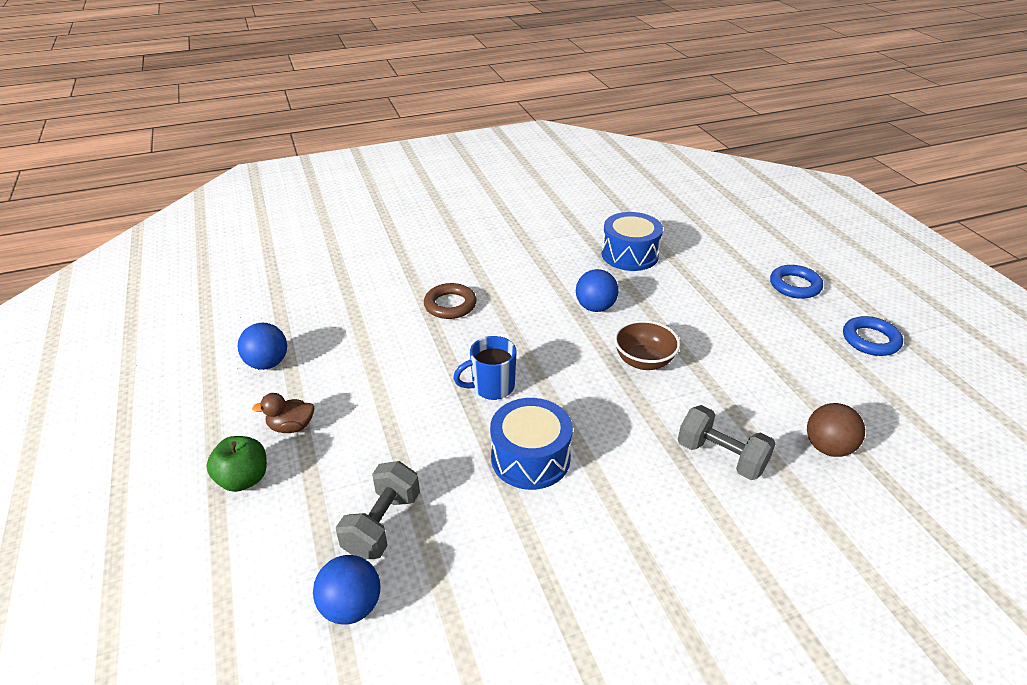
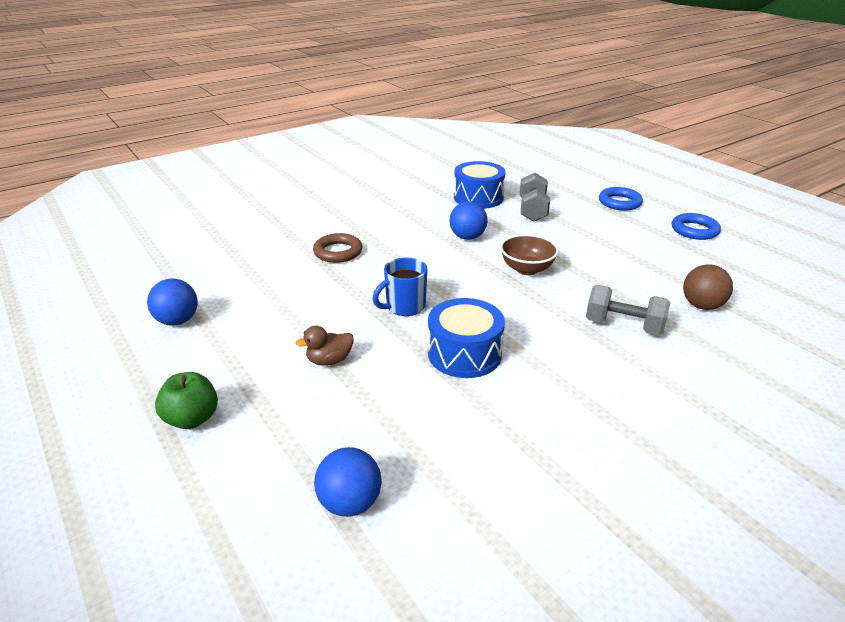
camera: 15 degrees left, 5 degrees down
(291, 427) = (224, 367): brown duck -> brown duck (329, 360)
(382, 524) = (350, 430): grey dumbbell -> grey dumbbell (532, 210)

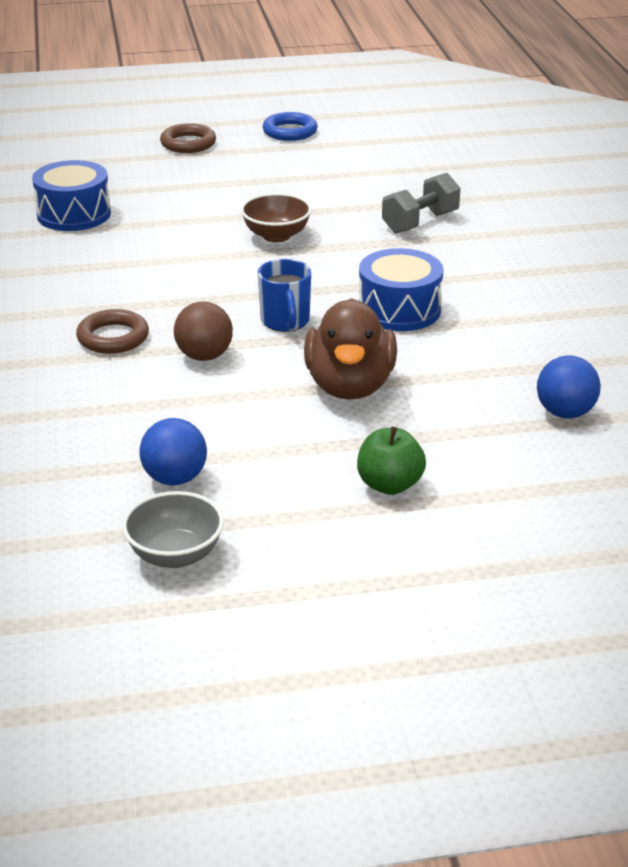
camera: 65 degrees left, 0 degrees up
(87, 346) = (175, 555): none -> grey bowl
(329, 360) = (350, 386): brown duck -> brown duck, size x2.09
(467, 237) = (169, 248): blue ball -> none
(532, 210) = (148, 193): grey dumbbell -> none
(619, 202) = (188, 143): blue ring -> brown ring
(702, 305) = (420, 179): brown ball -> brown ball (204, 356)

